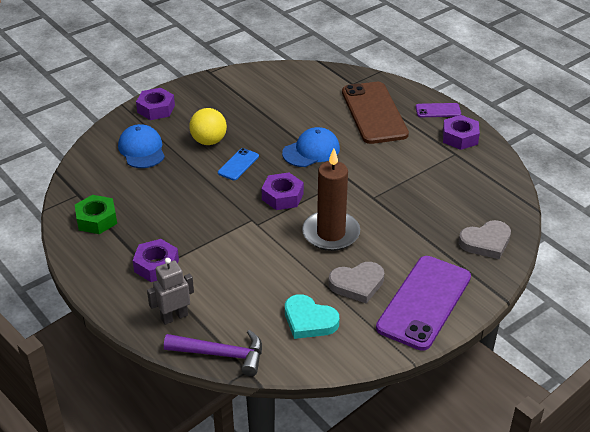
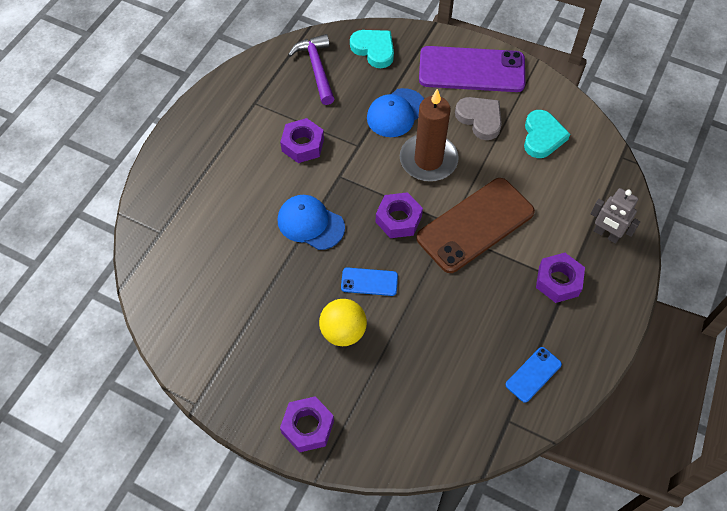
camera: 115 degrees left, 20 degrees up
(97, 219) = (533, 374): green nut -> blue phone
(142, 149) = (395, 397): blue cap -> blue cap (396, 113)
(221, 354) = (619, 181): purple hammer -> purple hammer (317, 68)
(374, 113) = (213, 191): brown phone -> brown phone (475, 225)
(438, 110) = (183, 136): purple phone -> none
(460, 137) = (224, 106): purple nut -> purple nut (302, 145)
(486, 242) = (374, 50): grey heart -> turquoise heart

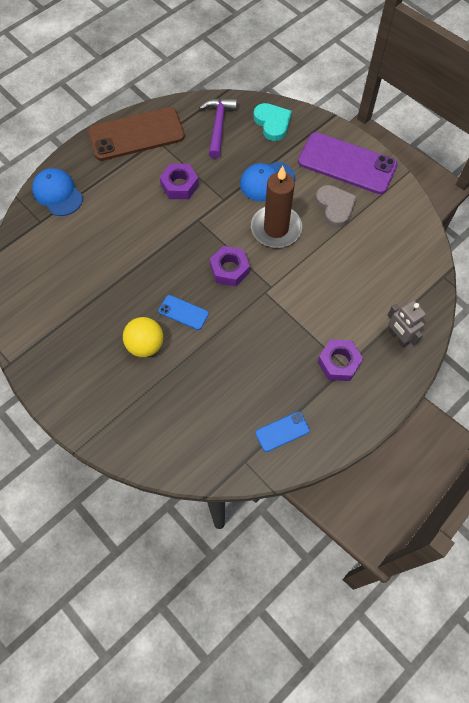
camera: 20 degrees right, 5 degrees up
(308, 427) = (85, 409): purple nut -> none
(310, 223) = (158, 251): blue cap -> blue cap (57, 193)
(475, 225) = (290, 294): brown phone -> brown phone (136, 134)
(542, 136) = (381, 238): turquoise heart -> none

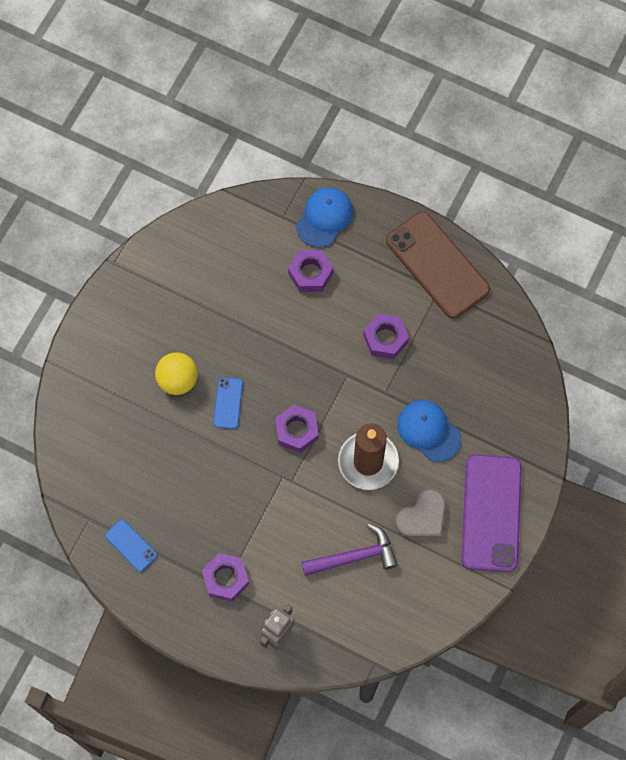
camera: 70 degrees right, 5 degrees up
(99, 218) = (310, 273): none -> purple nut
(218, 126) = (487, 349): purple hammer -> purple hammer (354, 557)
(272, 123) = (517, 409): turquoise heart -> none

